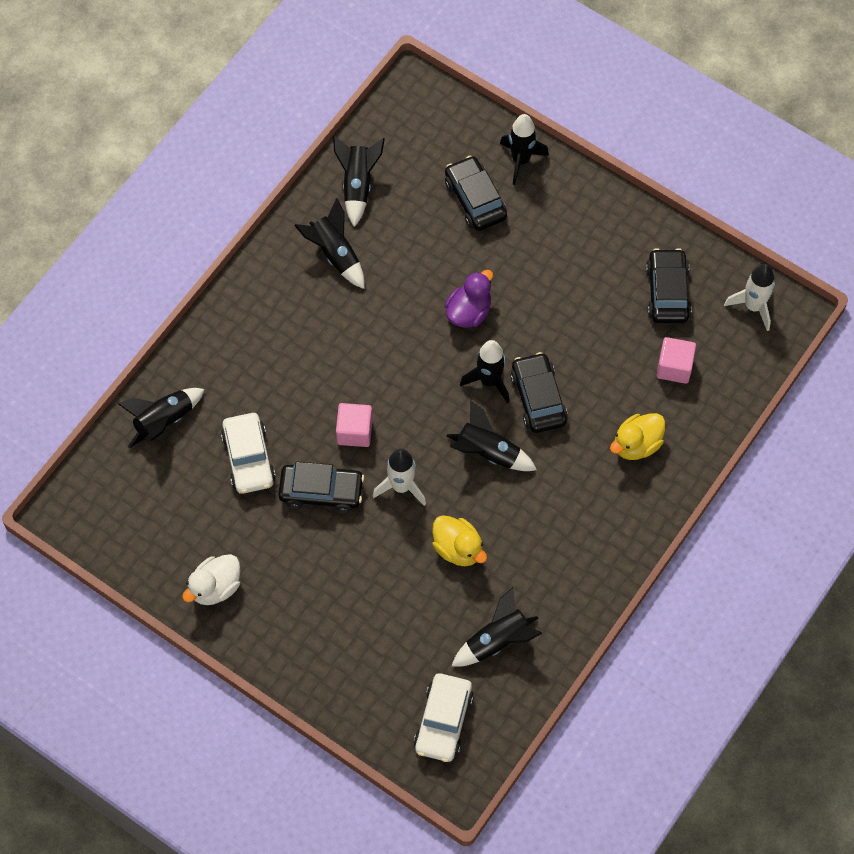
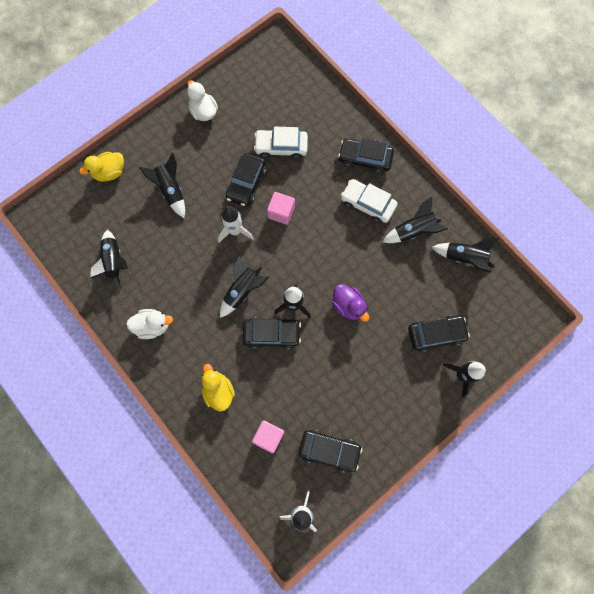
camera: 105 degrees right, 10 degrees up
(164, 421) = (320, 106): black rocket -> black rocket (171, 190)
(238, 339) = (365, 159): none -> black car
(443, 721) = (76, 217): white car -> white car (367, 204)
(458, 548) = (182, 254): yellow duck -> yellow duck (110, 172)
(575, 556) = (153, 326): none -> white duck

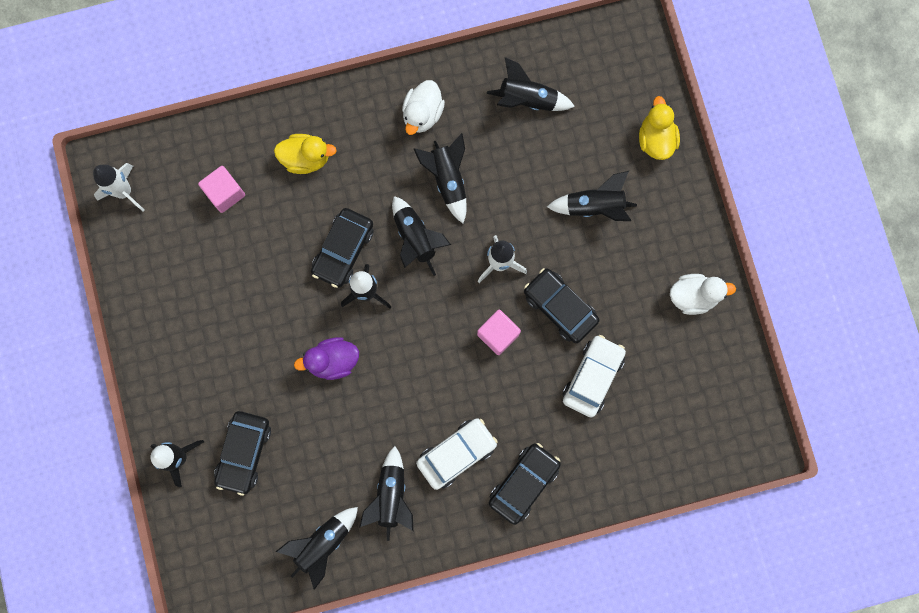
camera: 115 degrees right, 5 degrees up
(192, 288) = (447, 179): none -> black rocket
(329, 450) = (174, 254): black car -> none

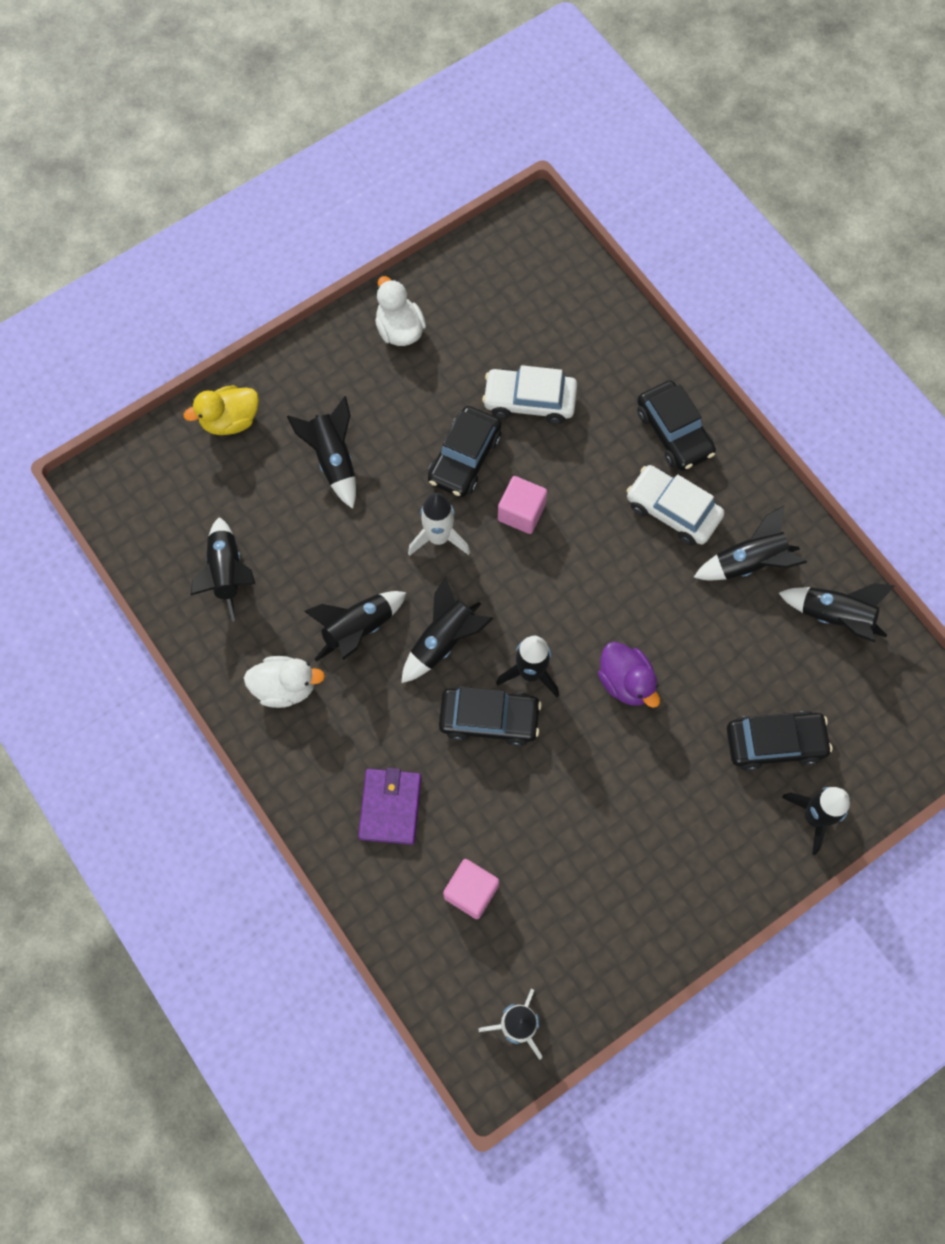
camera: 110 degrees left, 10 degrees down
(306, 158) = (390, 807): yellow duck -> purple wallet
(523, 483) = (674, 432): black car -> black car turned 135 degrees counterclockwise

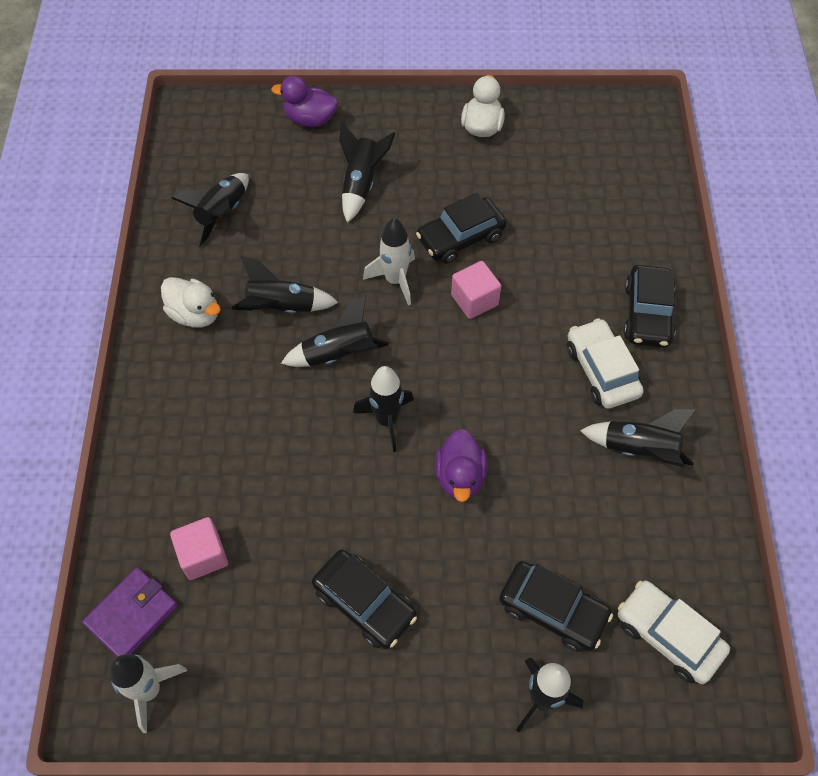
camera: 35 degrees right, 10 degrees down
(230, 420) = (310, 119): yellow duck -> purple duck
(390, 807) = (197, 448): purple wallet -> purple wallet (132, 615)
(489, 719) = (326, 433): black car -> black car (364, 603)
(529, 401) = (544, 226): white car -> white car (668, 635)
(834, 617) = (686, 541): black rocket -> none

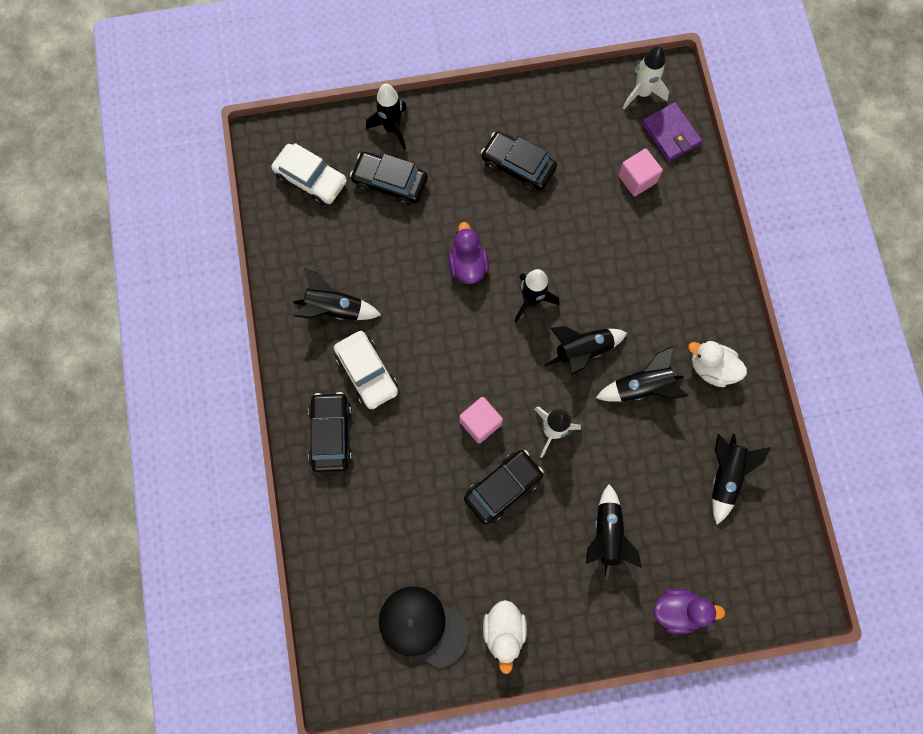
camera: 170 degrees right, 15 degrees up
(132, 615) = (670, 134): purple wallet -> purple wallet turned 60 degrees counterclockwise
(560, 141) = (423, 626): none -> black cap

